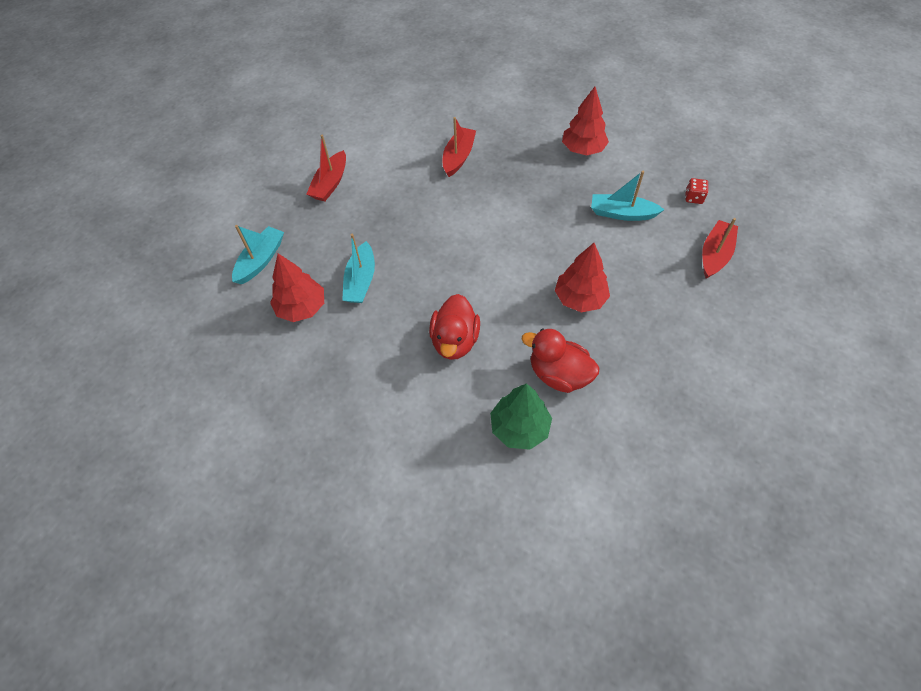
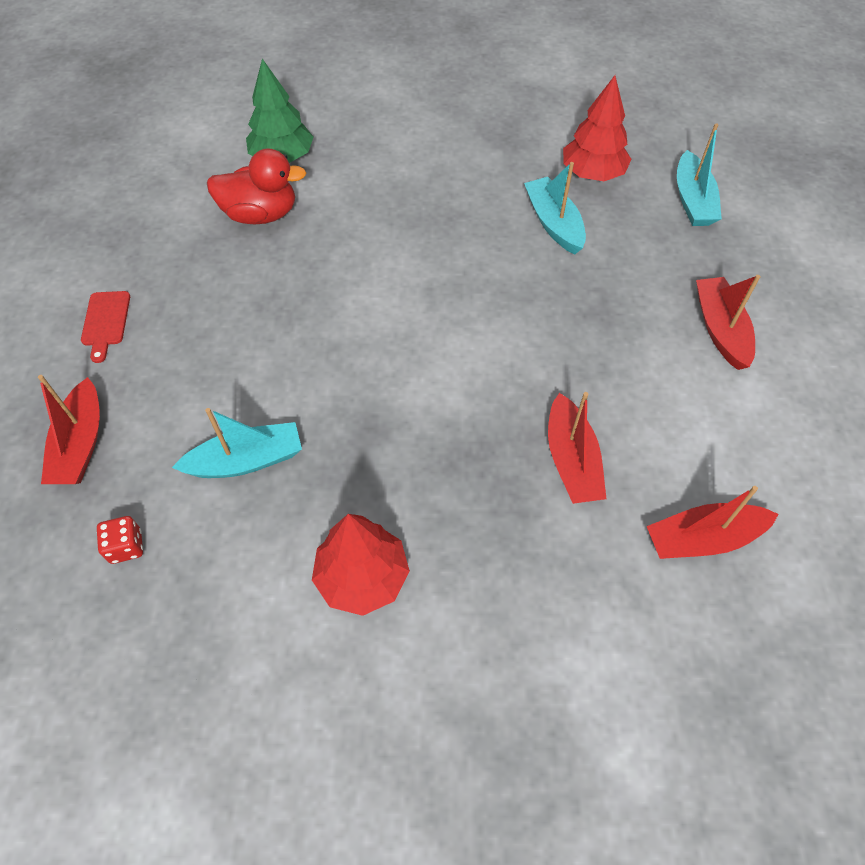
camera: 150 degrees right, 0 degrees up
(427, 113) = (703, 538): none -> red boat
(455, 341) = (396, 204): red duck -> none
(580, 298) = (267, 304): red tree -> none
(693, 328) = (106, 322): none -> red cutting board

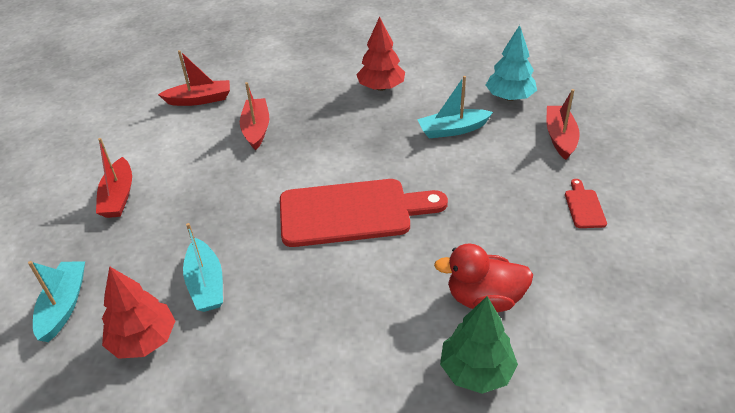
camera: 175 degrees left, 15 degrees down
(126, 546) = (509, 97): red dice -> turquoise tree
(402, 310) = (352, 212): none -> red cutting board

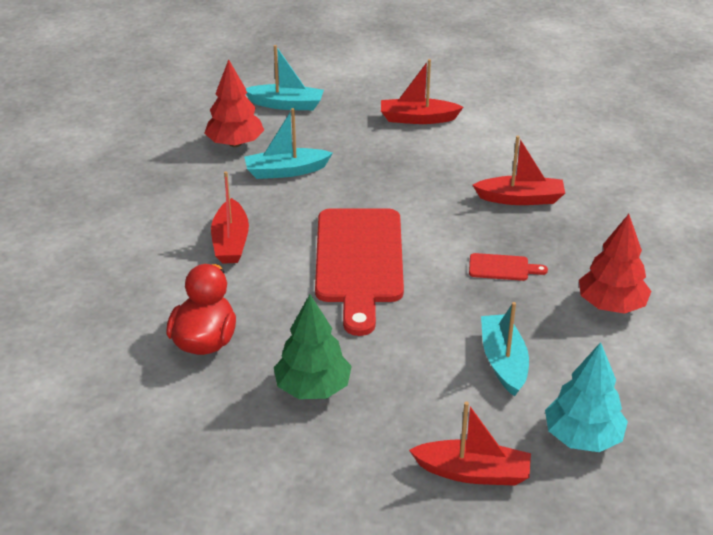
camera: 95 degrees right, 5 degrees down
(199, 99) = (584, 158): red boat -> red boat (231, 242)
(476, 371) = (124, 321): green tree -> green tree (313, 388)
(584, 206) = (321, 459): red cutting board -> red cutting board (502, 268)

